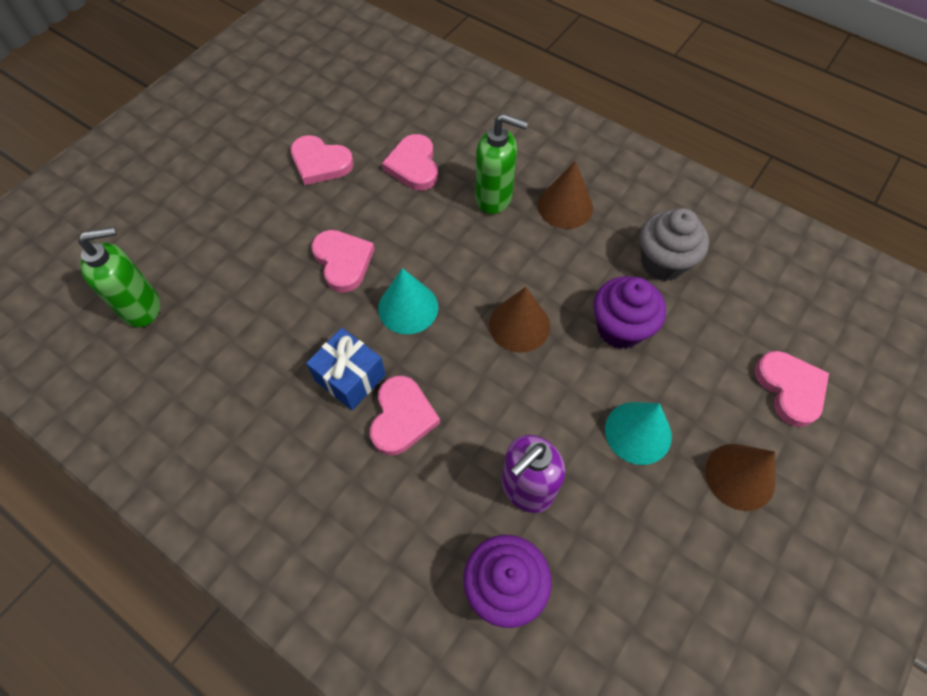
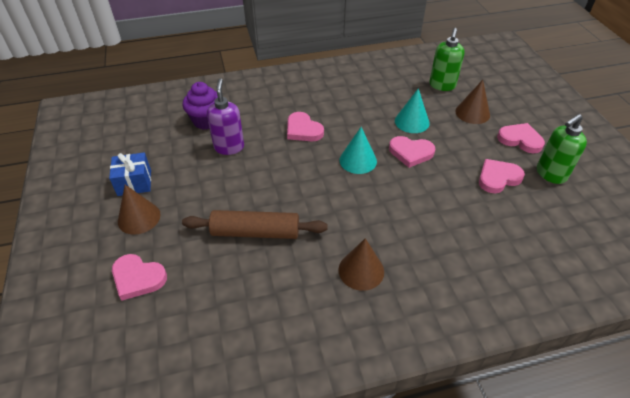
camera: 130 degrees right, 15 degrees down
(350, 377) = (340, 125): blue gift -> blue gift (134, 183)
(413, 166) = (462, 217): pink heart -> pink heart (520, 140)
(494, 198) = (400, 239): green soap dispenser -> green soap dispenser (550, 174)
(519, 325) = (303, 193): brown cone -> brown cone (472, 113)
(620, 328) = (255, 232): purple cupcake -> brown rolling pin
(638, 432) = (202, 197): turquoise cone -> turquoise cone (412, 122)
(663, 262) = (270, 288): grey cupcake -> none

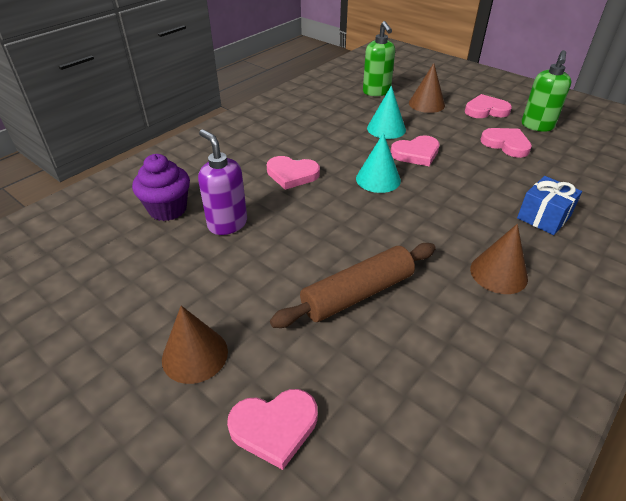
camera: 35 degrees left, 5 degrees down
(134, 183) = (142, 318): blue gift -> blue gift (543, 217)
(498, 178) = (506, 144): pink heart -> pink heart turned 105 degrees clockwise

